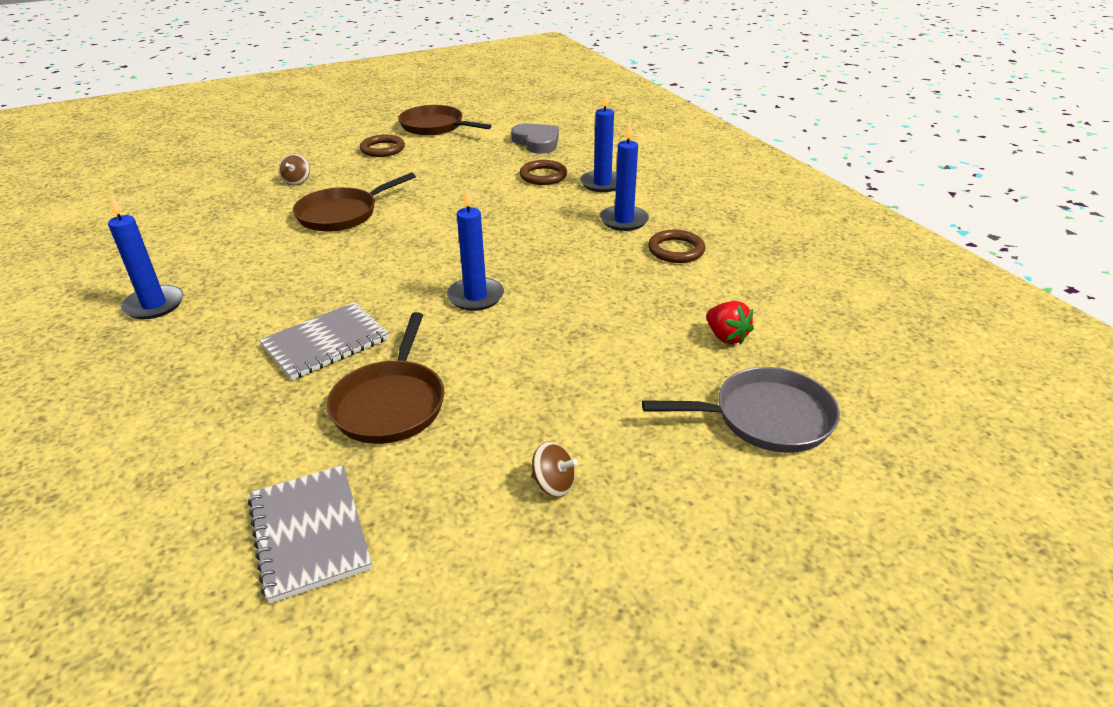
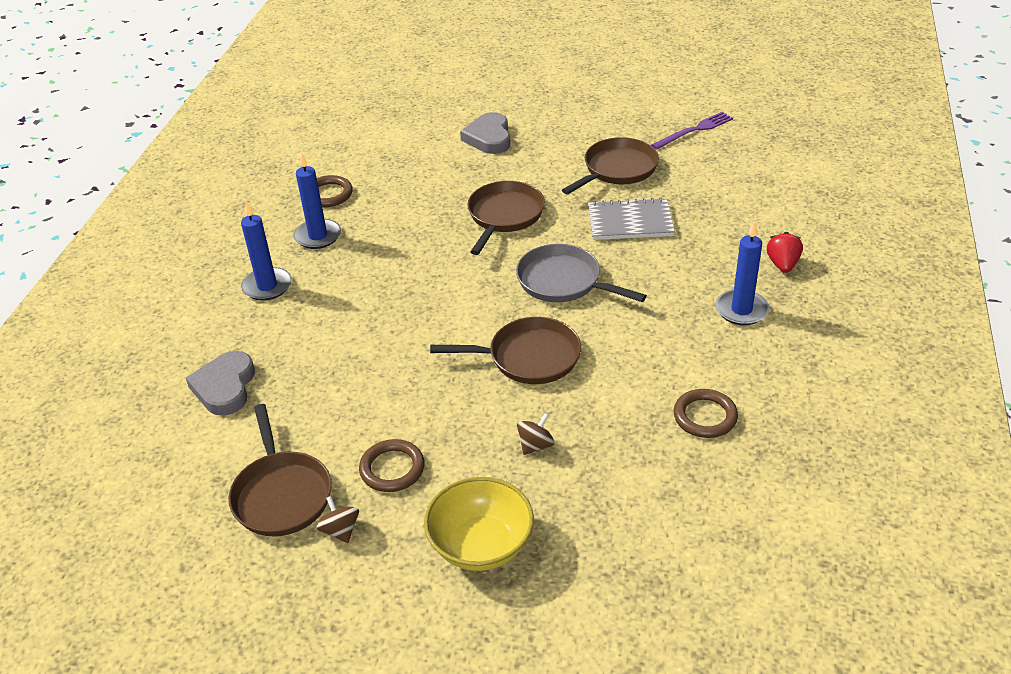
camera: 140 degrees left, 5 degrees up
(298, 144) = (481, 545): none -> yellow bowl
(309, 534) = (694, 130): grey notebook -> purple fork
(475, 297) = (504, 216): blue candle -> brown pan
(543, 176) = (297, 323): brown ring -> brown ring (705, 416)
(553, 484) = (572, 108): brown spinning top -> brown spinning top (340, 530)
(609, 377) = (489, 138): none -> grey heart
(726, 337) = (399, 132): red strawberry -> red strawberry (782, 264)
(765, 418) = (445, 95): grey pan -> grey pan (563, 281)

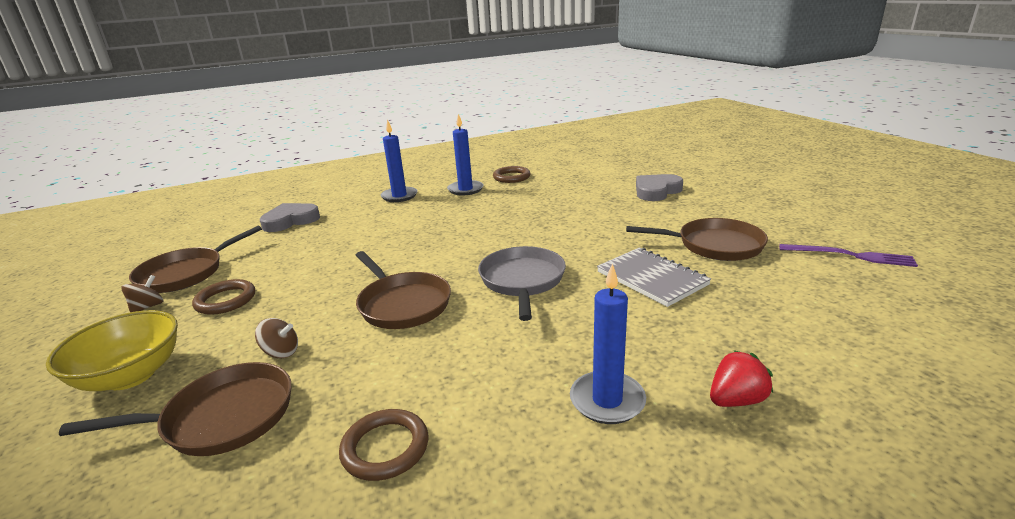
camera: 55 degrees right, 15 degrees down
(504, 216) = (573, 229): brown pan -> brown pan (222, 418)

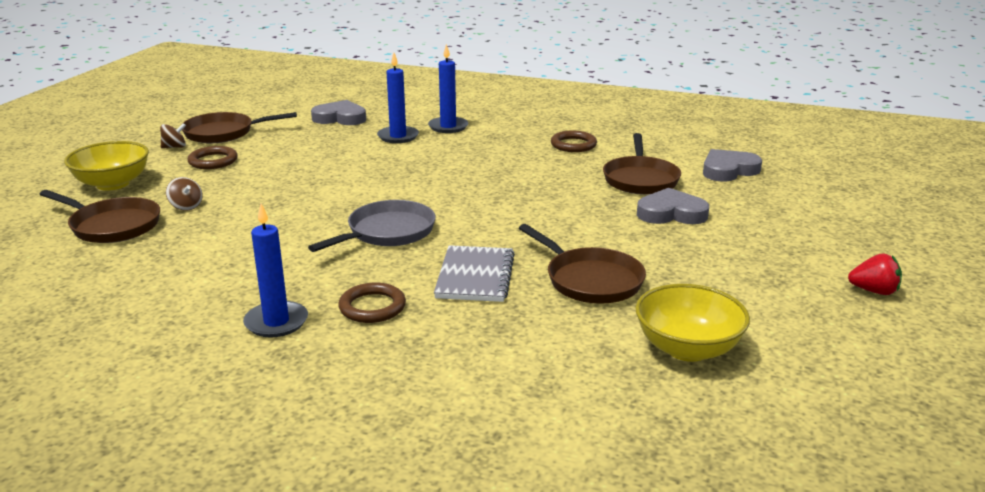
camera: 40 degrees right, 0 degrees up
(385, 448) = (144, 279): brown ring -> brown ring (372, 307)
(402, 304) = (290, 210): brown pan -> brown pan (640, 179)
(465, 189) = (509, 141): blue candle -> blue candle (398, 137)
(626, 160) = (728, 170): none -> grey heart
(736, 400) = (340, 365): red strawberry -> red strawberry (874, 291)
(850, 255) = (687, 349): purple fork -> yellow bowl

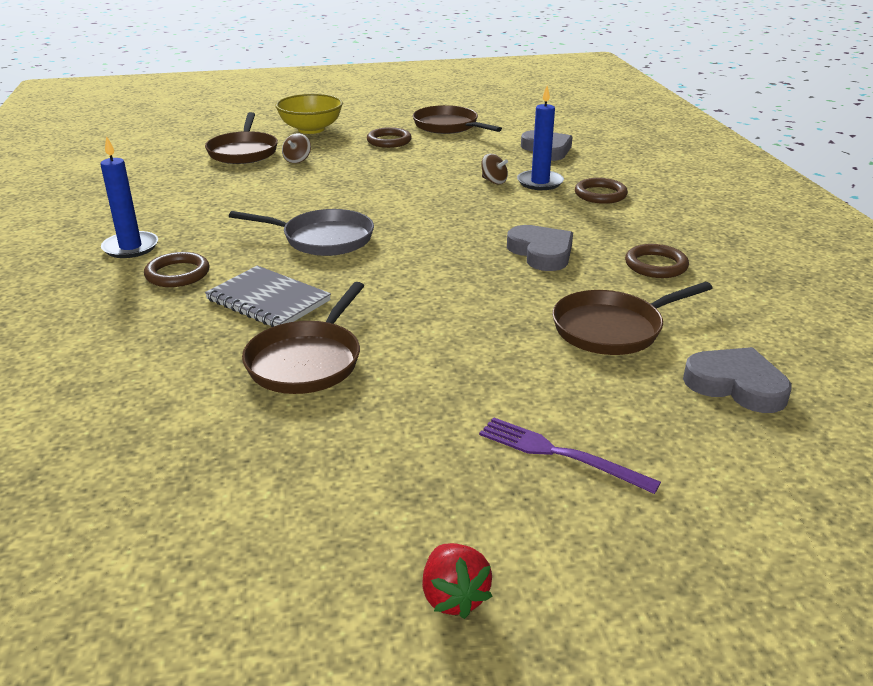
camera: 60 degrees right, 5 degrees up
(174, 147) = (399, 123): brown spinning top -> brown spinning top (494, 181)
(448, 127) = (600, 194): blue candle -> brown ring
(475, 276) = (268, 300): grey notebook -> grey notebook turned 60 degrees clockwise
(671, 213) = (535, 372): grey heart -> grey heart (541, 252)
(687, 349) = (188, 458): yellow bowl -> none
(763, 231) = (560, 454): none -> purple fork

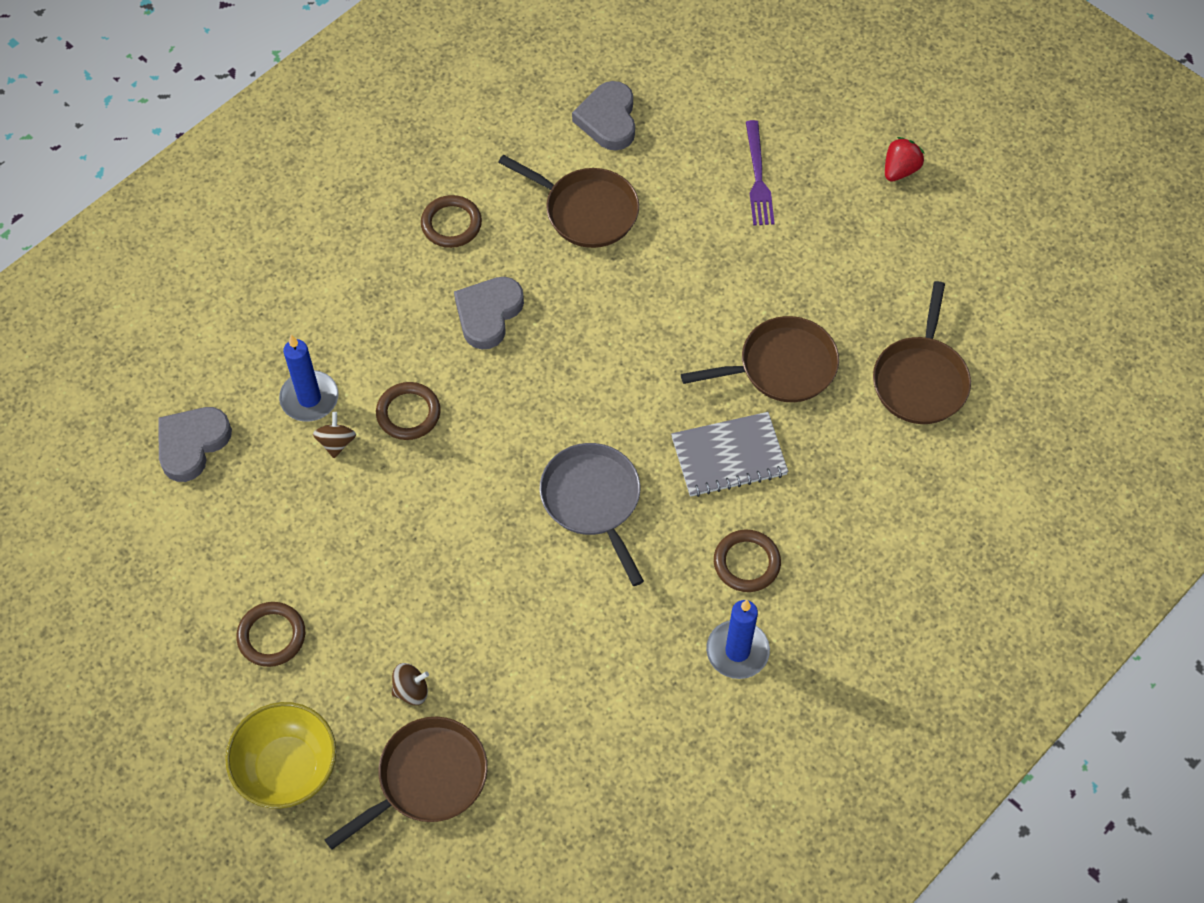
camera: 125 degrees left, 30 degrees up
(268, 300) = (729, 456): grey notebook -> grey notebook turned 75 degrees clockwise
(448, 126) = (164, 604): brown pan -> brown pan (920, 380)
(600, 194) = (308, 330): brown ring -> brown ring (408, 413)

